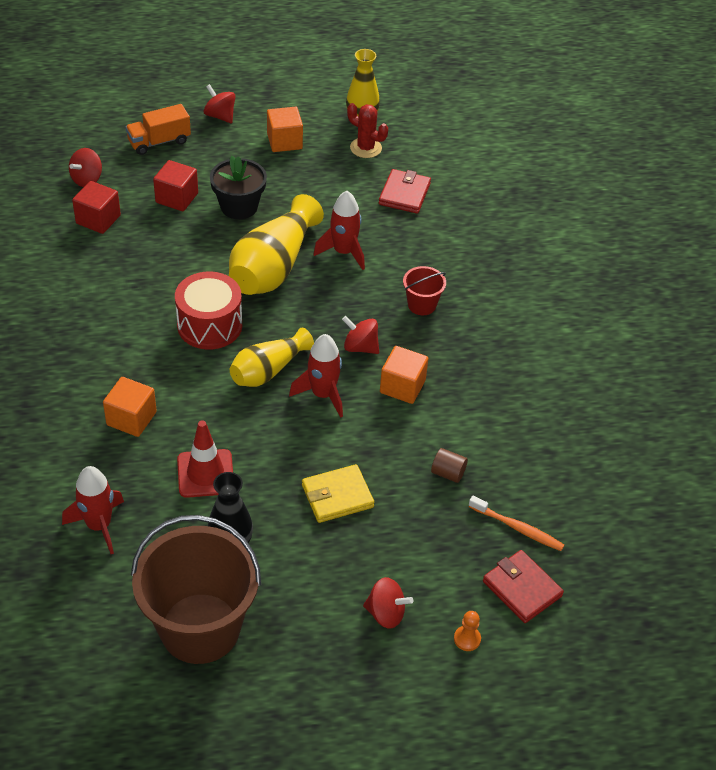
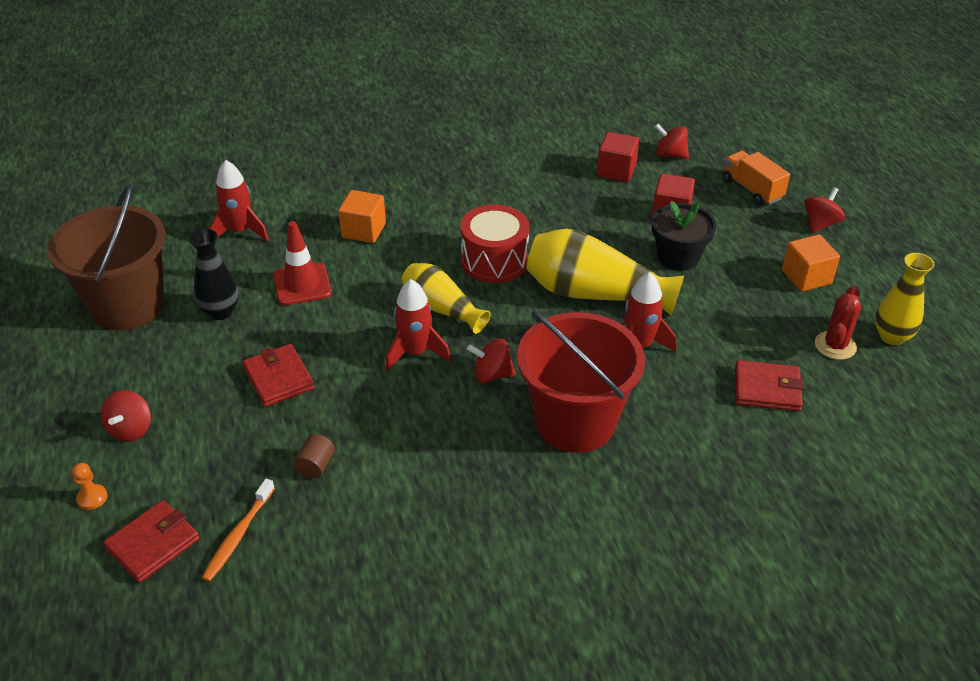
camera: 85 degrees right, 5 degrees down
(337, 496) = (279, 378): yellow wallet -> red wallet
(360, 347) = (492, 374): red spinning top -> red spinning top turned 105 degrees counterclockwise
(402, 386) = (439, 415): orange cube -> none
(422, 305) = (575, 421): red bucket -> red bucket, size x2.28

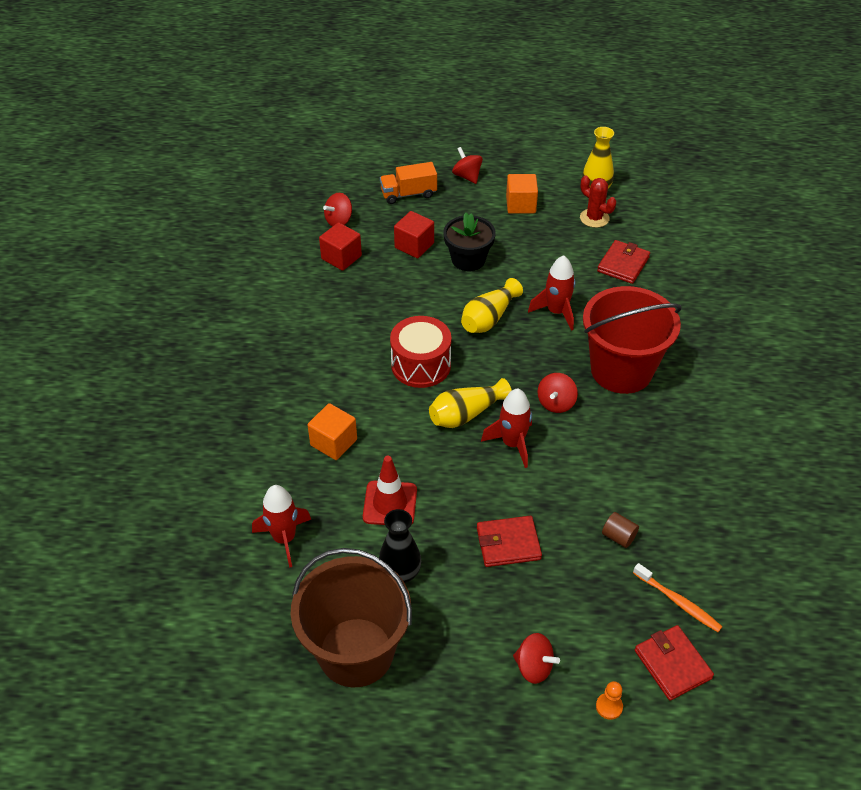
camera: 70 degrees left, 5 degrees up
(594, 293) = (489, 318): yellow vase -> yellow vase, size x0.63

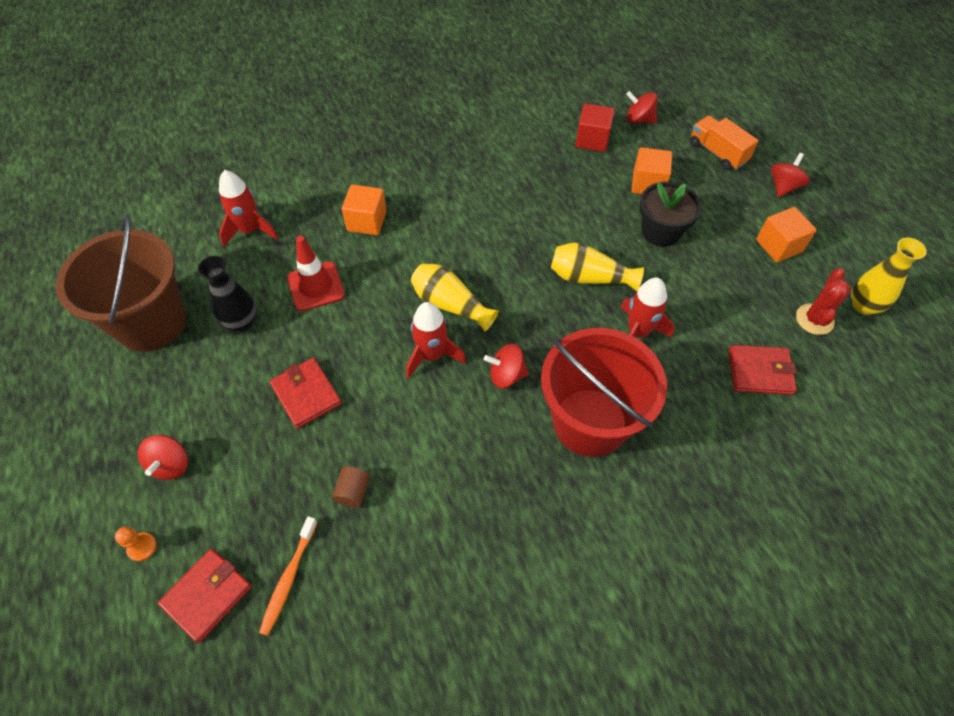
camera: 65 degrees right, 10 degrees up
(414, 245) = (648, 184): red cube -> orange cube
(421, 365) = (493, 247): red drum -> none

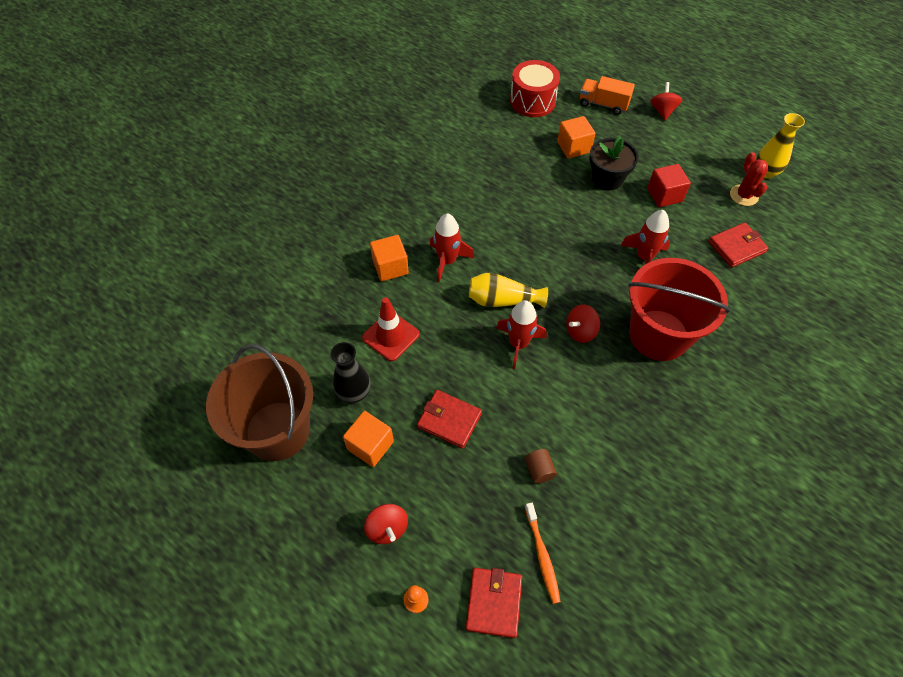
camera: 30 degrees left, 0 degrees up
(250, 230) = (300, 318): red rocket -> red rocket (447, 261)
(589, 277) = (584, 234): yellow vase -> none
(592, 140) = (511, 130): red cube -> red cube (664, 195)
(639, 120) = (532, 101): red spinning top -> red drum
(779, 246) = (688, 154): orange cube -> orange cube (370, 445)

